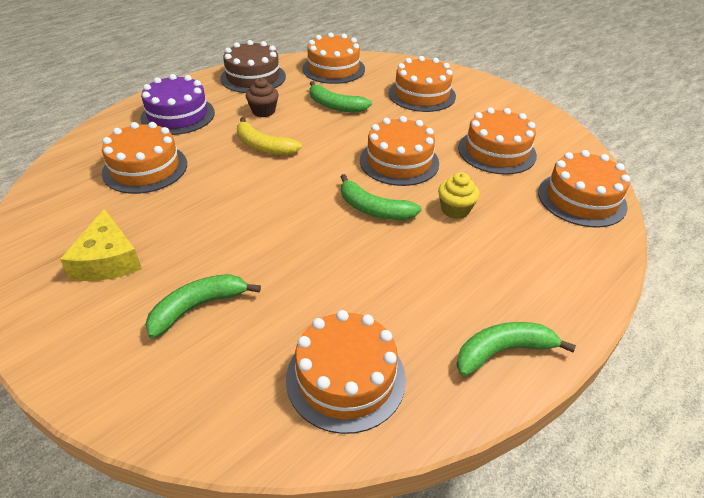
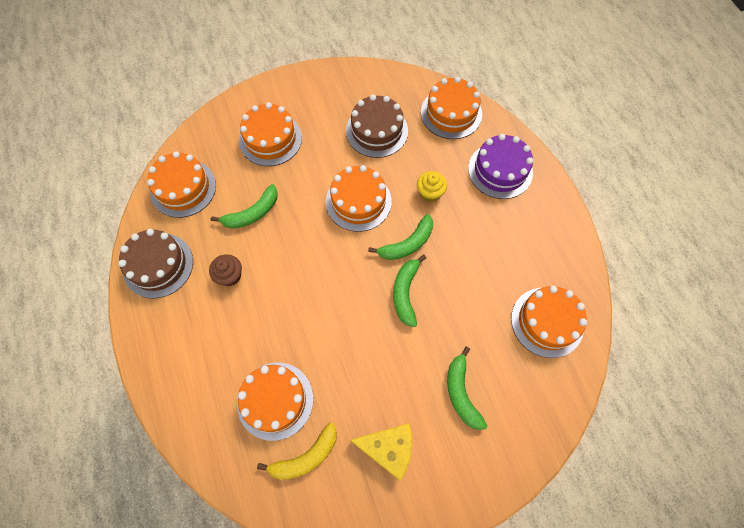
camera: 65 degrees left, 25 degrees up
(178, 115) = (196, 354): purple cake -> purple cake (500, 170)
(263, 146) = (288, 293): yellow banana -> yellow banana (306, 457)
(496, 151) = (377, 131): orange cake -> brown cake
(502, 351) = (556, 232): green banana -> green banana (405, 293)

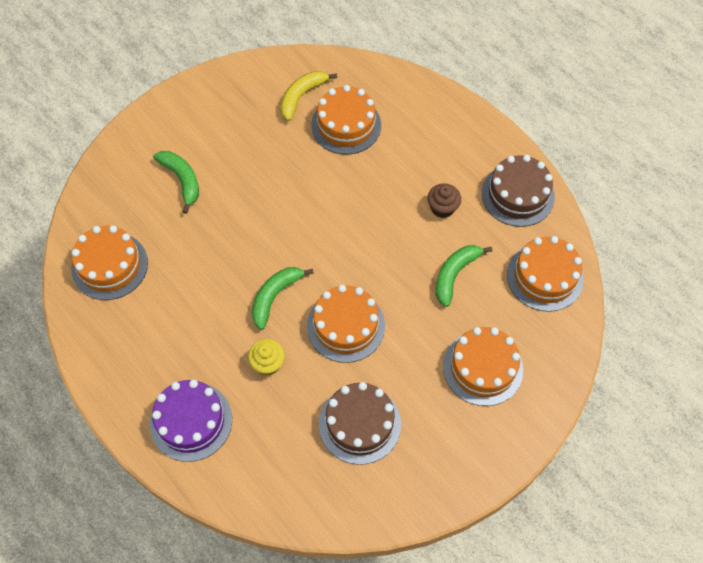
camera: 160 degrees right, 5 degrees down
(388, 448) = (235, 122): yellow cheese -> none
(405, 293) = (260, 247): green banana -> none
(451, 113) = (273, 484): orange cake -> none

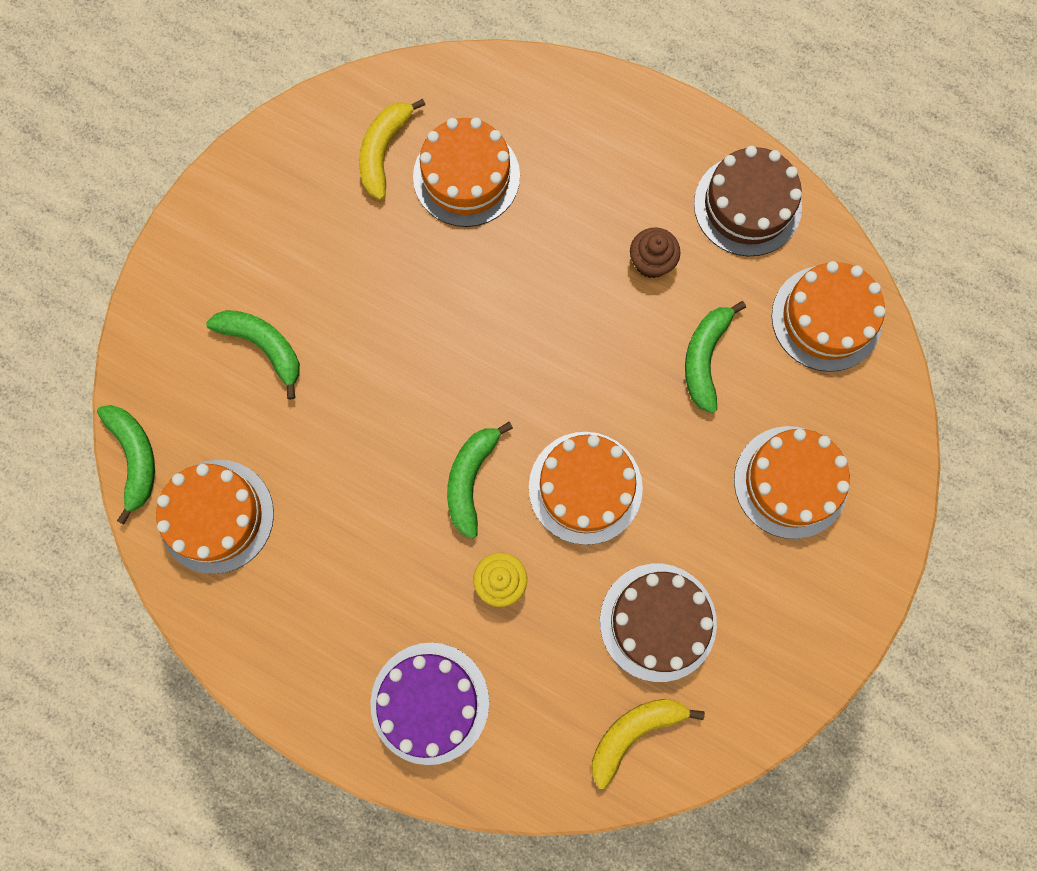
camera: 20 degrees left, 15 degrees up
(77, 217) = (135, 458): none -> green banana
(315, 488) = (634, 733): none -> yellow banana

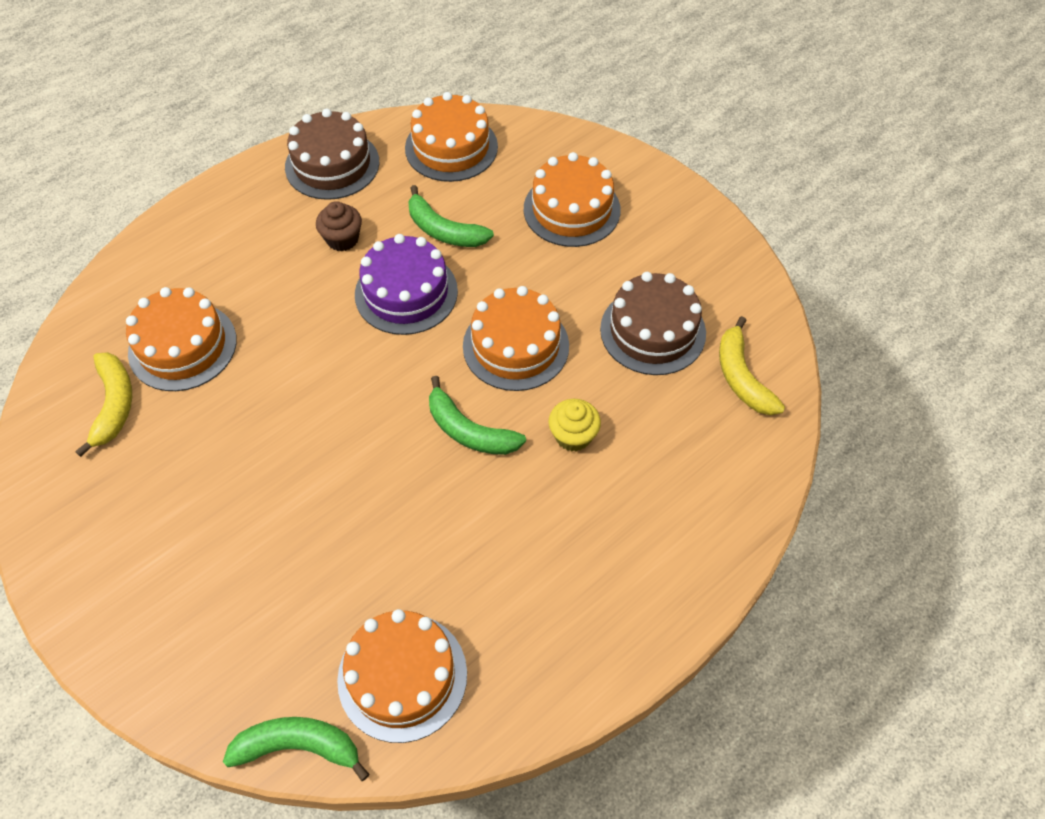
camera: 70 degrees left, 20 degrees down
(264, 346) = (246, 573): green banana -> none
(384, 151) = (114, 405): yellow banana -> yellow banana turned 135 degrees counterclockwise
(430, 702) = (665, 529): purple cake -> purple cake (406, 293)

